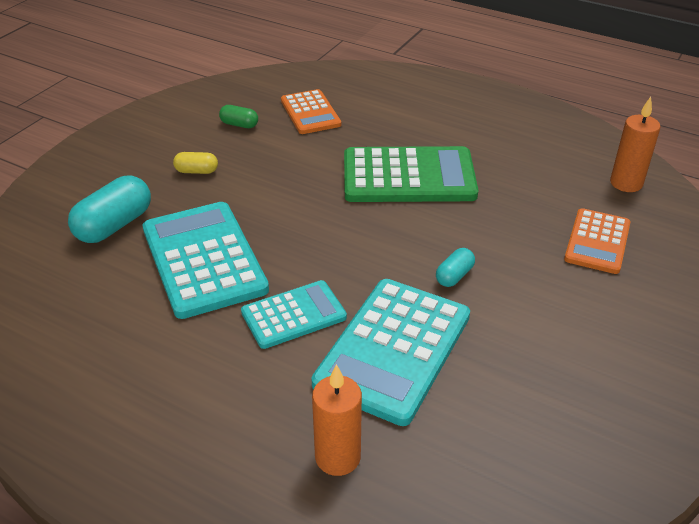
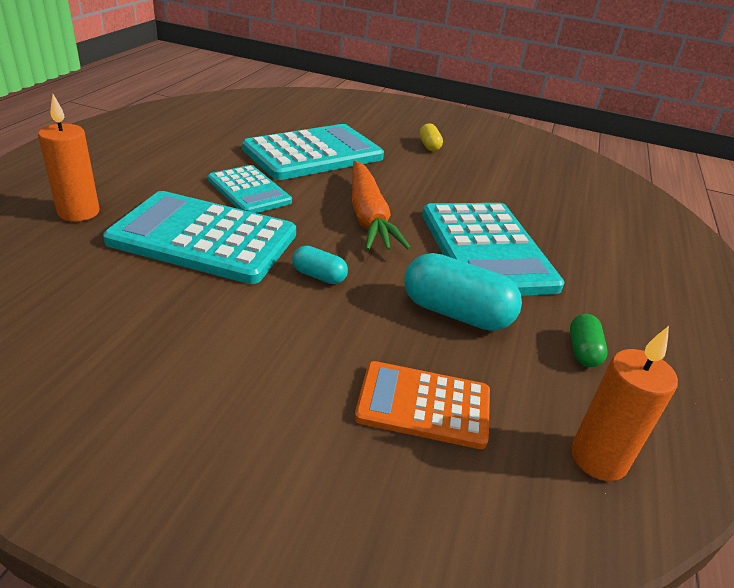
camera: 75 degrees right, 5 degrees down
(114, 225) = (344, 122): turquoise capsule -> turquoise capsule (456, 313)
(239, 124) = (512, 160): green capsule -> green capsule (583, 351)
(310, 113) = (562, 192): orange calculator -> none
(352, 235) = (368, 216): none -> orange carrot
(408, 176) = (486, 249): green calculator -> turquoise calculator

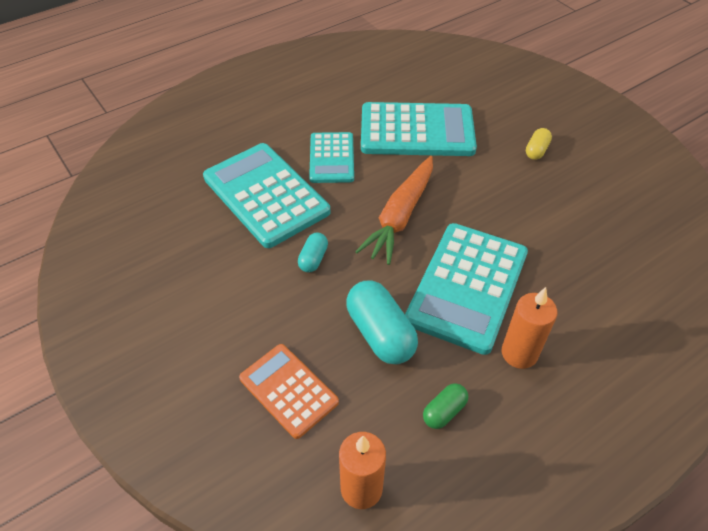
camera: 40 degrees right, 15 degrees up
(79, 212) = (208, 143): orange candle -> orange candle (519, 353)
(319, 276) = (313, 259): turquoise capsule -> turquoise capsule turned 45 degrees clockwise

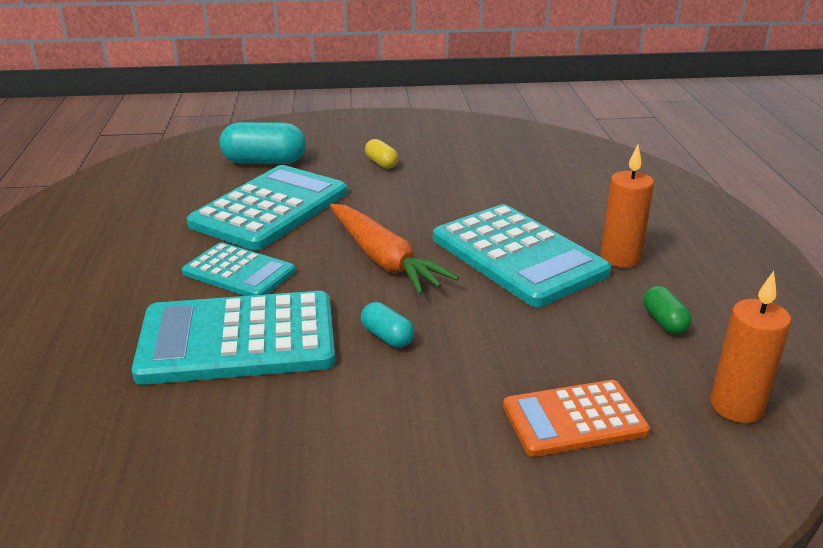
camera: 60 degrees left, 20 degrees down
(380, 333) = (538, 327): turquoise capsule -> turquoise capsule (264, 162)

